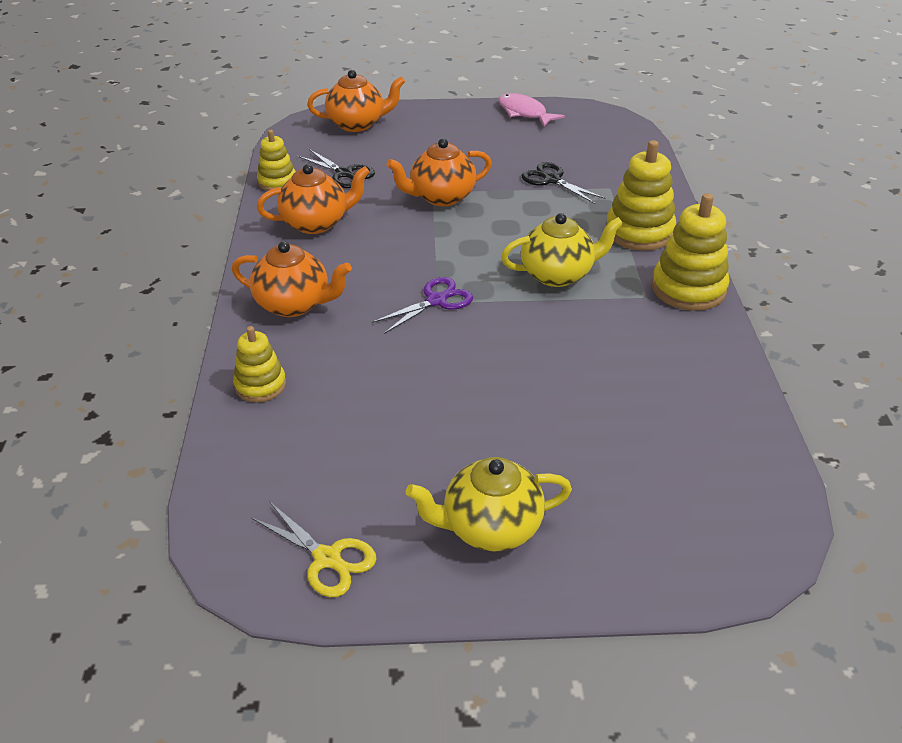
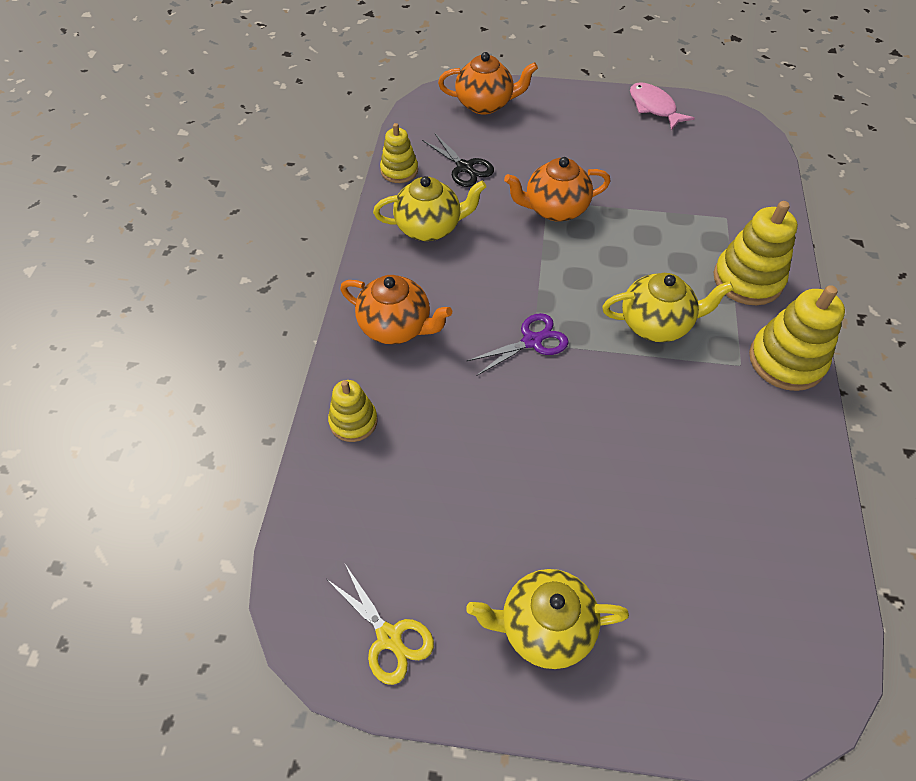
camera: 10 degrees right, 15 degrees up
(316, 223) = (429, 227): orange teapot -> yellow teapot
(552, 180) = (668, 200): black scissors -> none

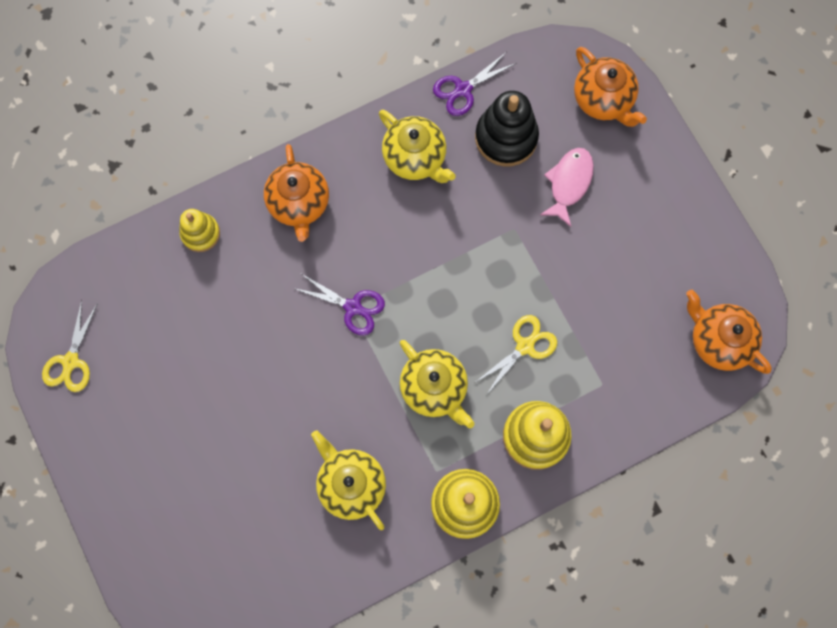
camera: 55 degrees right, 20 degrees up
(399, 170) = (463, 90): yellow stacking toy -> purple scissors
(464, 167) = (506, 138): black scissors -> black stacking toy
(544, 627) = (134, 448): yellow teapot -> yellow teapot (351, 484)
(554, 209) = (508, 240): orange teapot -> orange teapot (718, 340)
(654, 107) = (714, 247): pink fish -> pink fish (569, 183)
(658, 246) = (525, 346): none -> yellow scissors

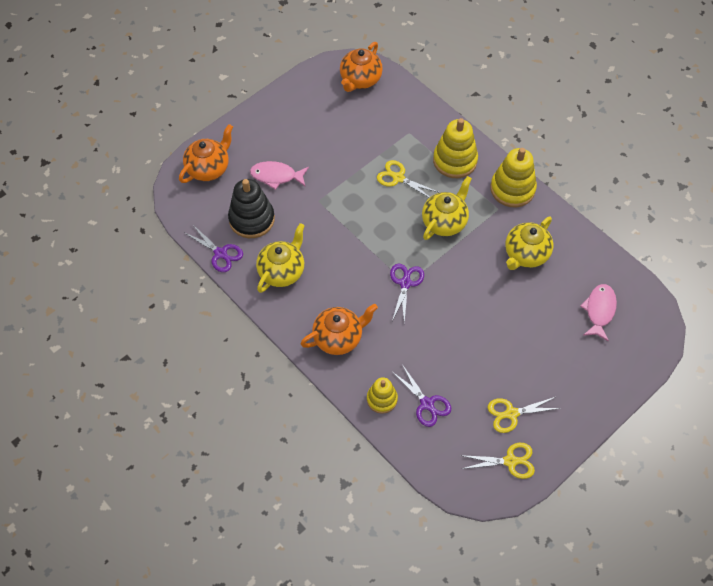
camera: 105 degrees left, 15 degrees down
(129, 384) = (511, 413): none -> yellow scissors
(177, 285) = (427, 404): none -> purple scissors
(235, 555) = (599, 310): none -> pink fish

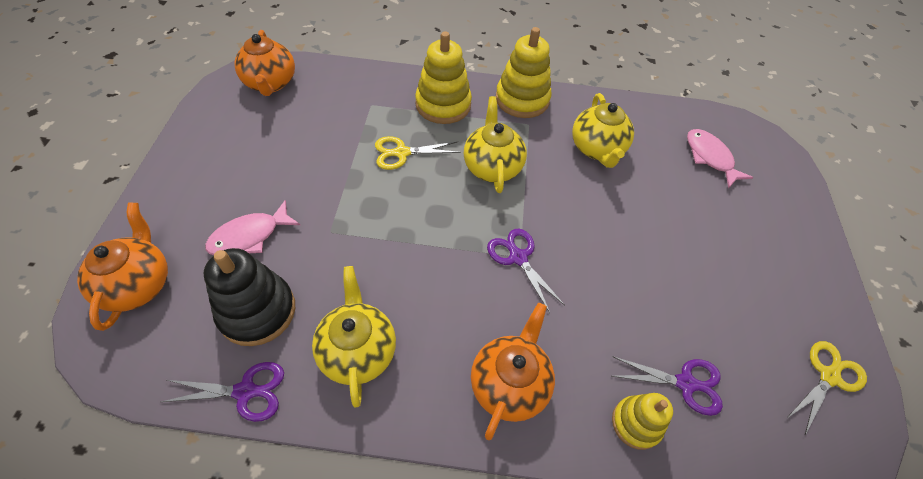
camera: 45 degrees left, 5 degrees down
(511, 413) = (767, 319): yellow scissors -> none

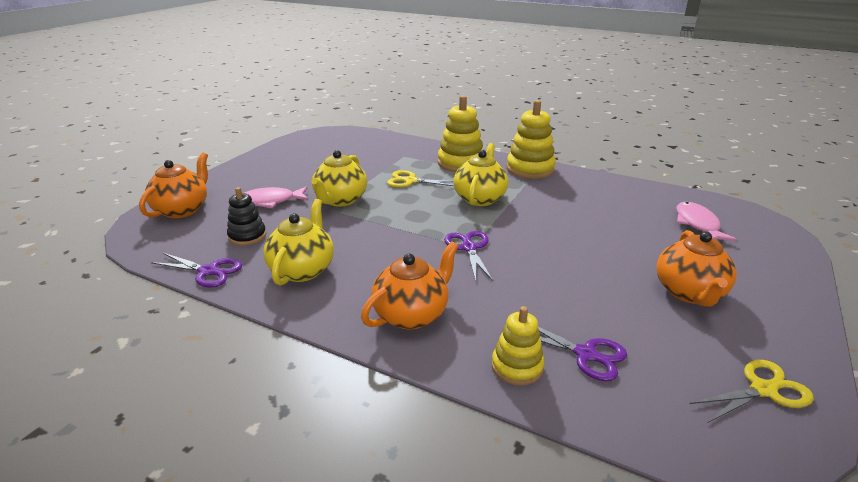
camera: 25 degrees right, 25 degrees down
(257, 311) = (247, 236): black stacking toy -> black stacking toy, size x0.61
(270, 83) = (339, 138): orange teapot -> orange teapot (689, 293)
(597, 149) = (582, 203): yellow teapot -> yellow teapot (340, 200)

